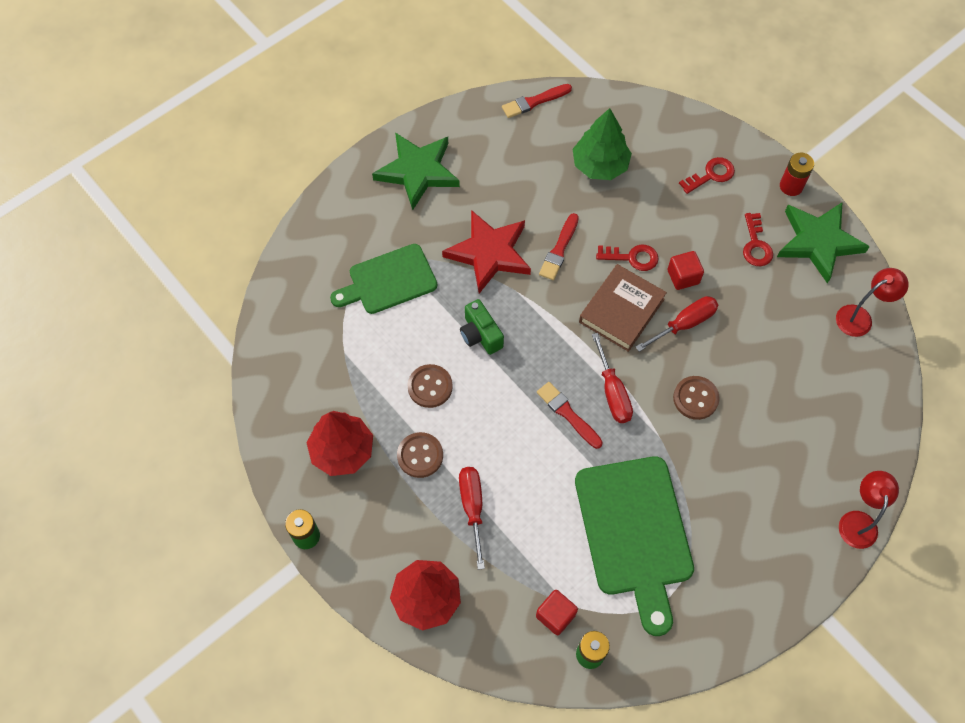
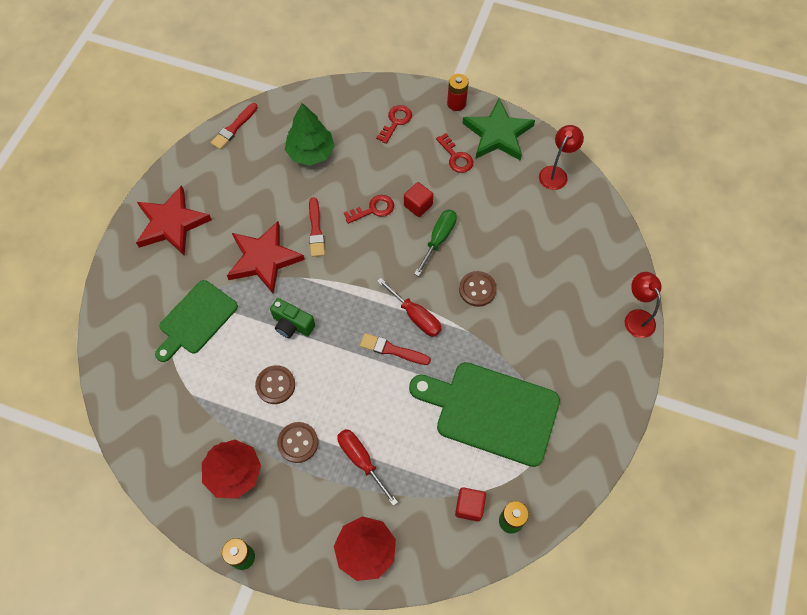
camera: 30 degrees left, 0 degrees up
(418, 172) = (172, 224): green star -> red star
(621, 310) = (387, 252): brown book -> none
(635, 533) = (491, 411): green cutting board -> green cutting board turned 150 degrees clockwise
(684, 324) = (439, 239): red screwdriver -> green screwdriver

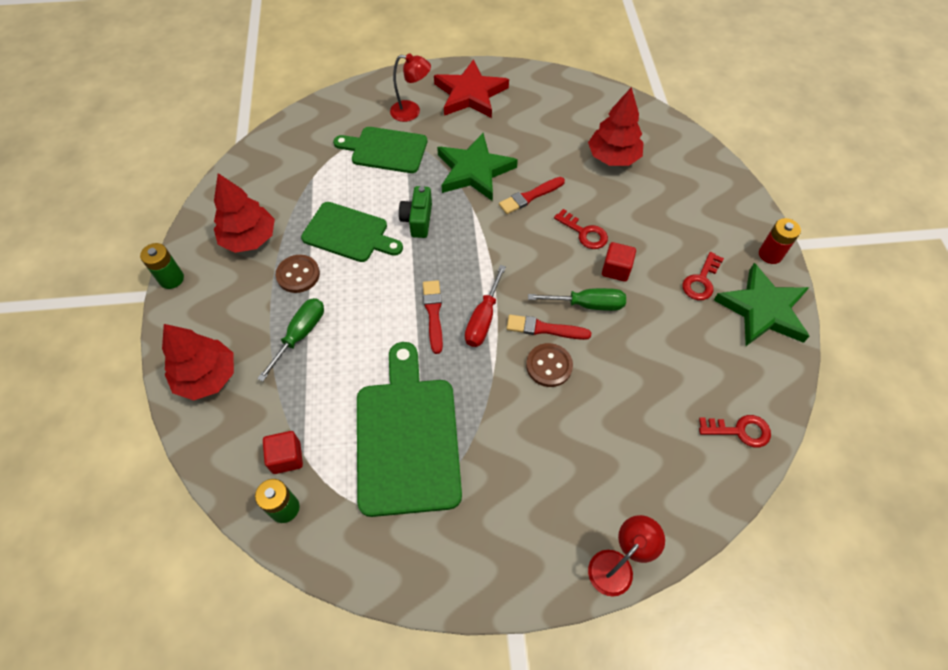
camera: 65 degrees right, 5 degrees down
(234, 128) = (597, 92): red brush -> red brush (544, 329)
(264, 259) = (474, 171): red star -> green star
(275, 385) = (349, 233): brown button -> green cutting board
(310, 153) = (613, 157): green tree -> red tree
(361, 460) = (300, 335): red screwdriver -> green screwdriver
(396, 122) = (702, 210): red key -> red key (740, 431)
(556, 173) = (757, 391): red lamp -> red lamp (411, 112)

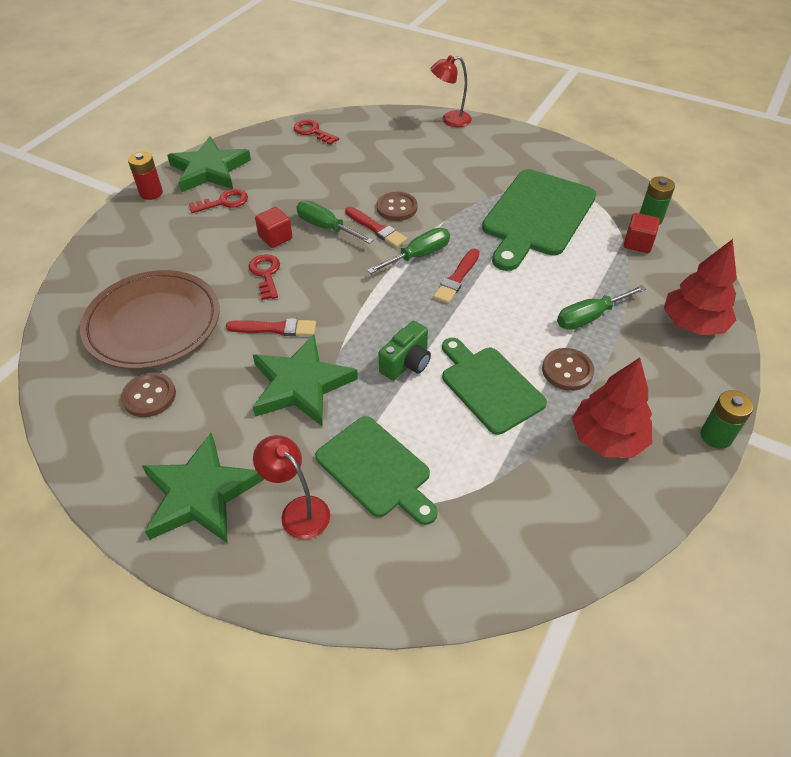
camera: 145 degrees left, 10 degrees down
(470, 94) = (201, 494): red star -> green star
(483, 319) = (418, 255): red screwdriver -> green screwdriver
(556, 119) = (149, 396): none -> brown button
(613, 157) = (153, 323): red tree -> brown plate

